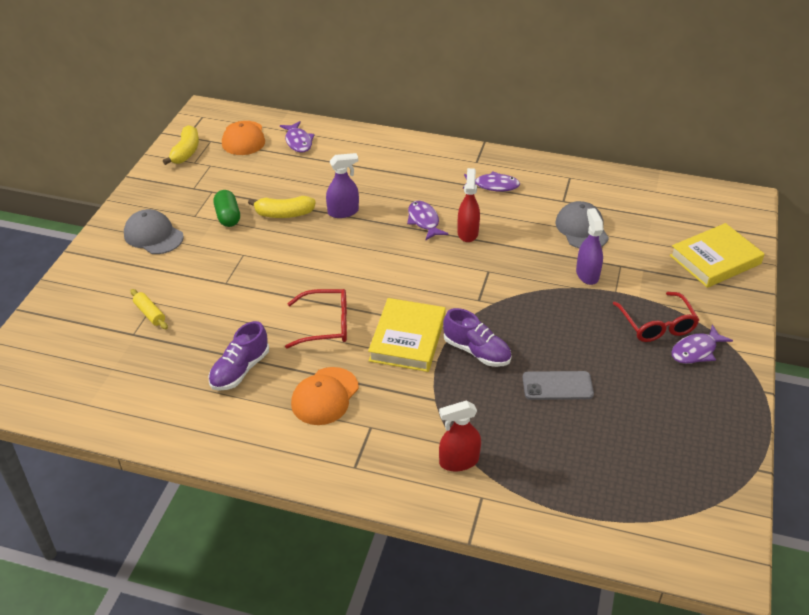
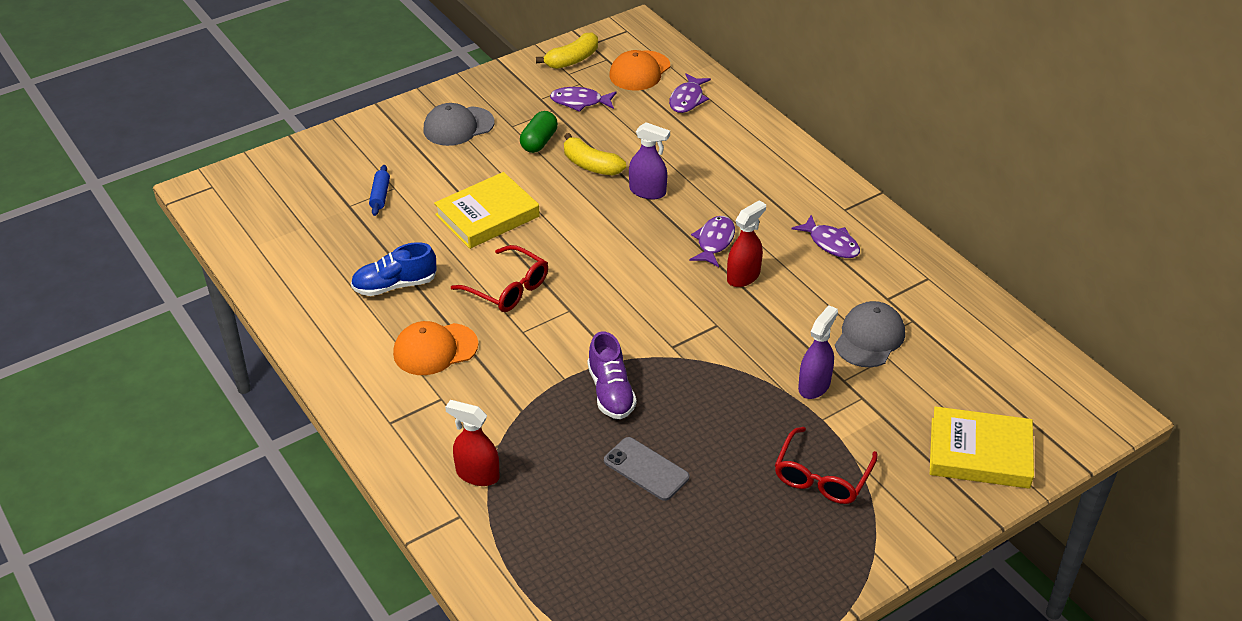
camera: 40 degrees right, 0 degrees up
(150, 313) = (380, 195): yellow rolling pin -> blue rolling pin
(153, 235) = (458, 126): grey cap -> grey cap turned 105 degrees counterclockwise
(240, 370) = (395, 285): purple shoe -> blue shoe
(407, 339) = (563, 343): yellow book -> yellow book (487, 216)
(696, 351) = (830, 526): purple fish -> purple fish (580, 102)

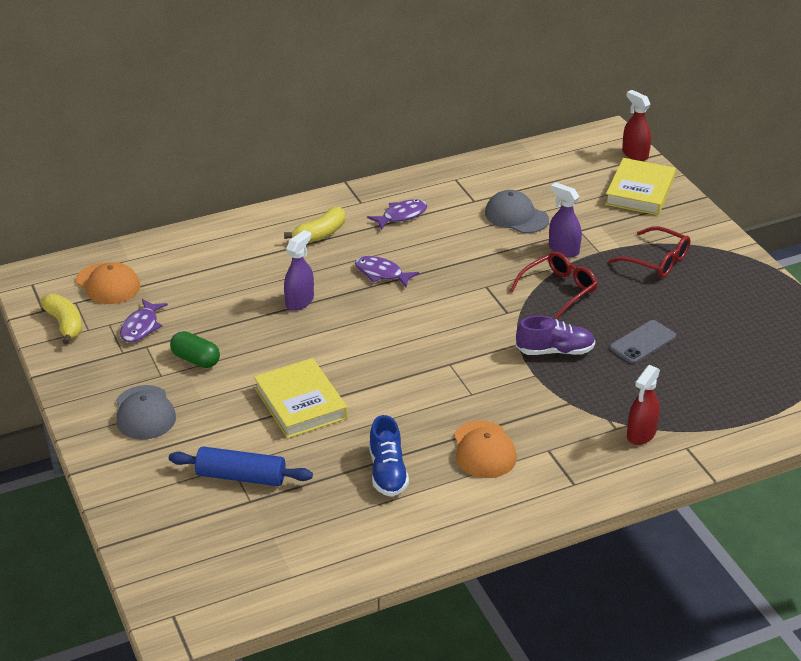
camera: 80 degrees left, 5 degrees down
(380, 195) = (241, 476): blue rolling pin -> blue rolling pin, size x1.77
(508, 288) = (411, 398): red glasses -> red glasses (559, 289)
(591, 165) = (247, 330): yellow banana -> yellow banana (320, 234)
(687, 99) = (169, 261): purple fish -> none
(743, 276) = (430, 264): red spray bottle -> red spray bottle (635, 154)

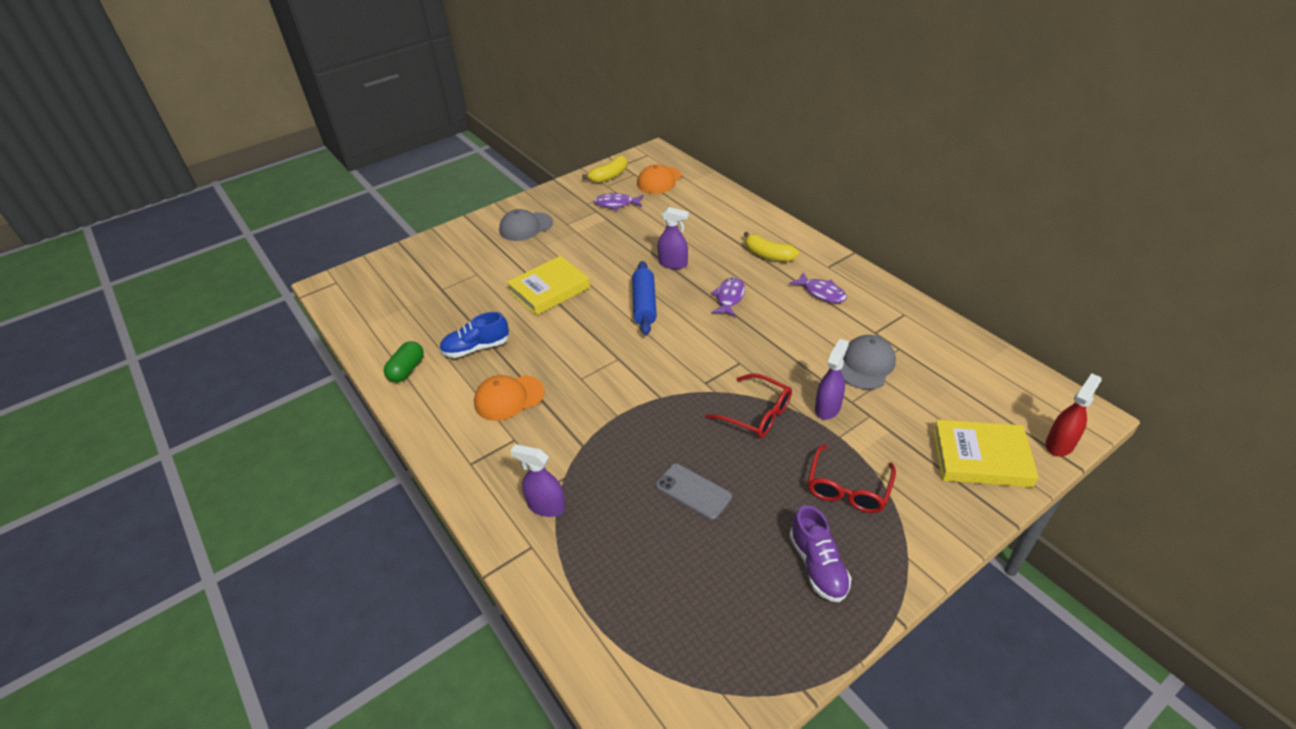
camera: 80 degrees right, 5 degrees up
(196, 359) = (587, 233): green capsule -> green capsule (407, 370)
(241, 476) = (466, 280): blue rolling pin -> blue rolling pin (644, 304)
(555, 351) = (657, 424): purple shoe -> purple shoe (818, 565)
(641, 434) = (546, 506): red spray bottle -> purple spray bottle

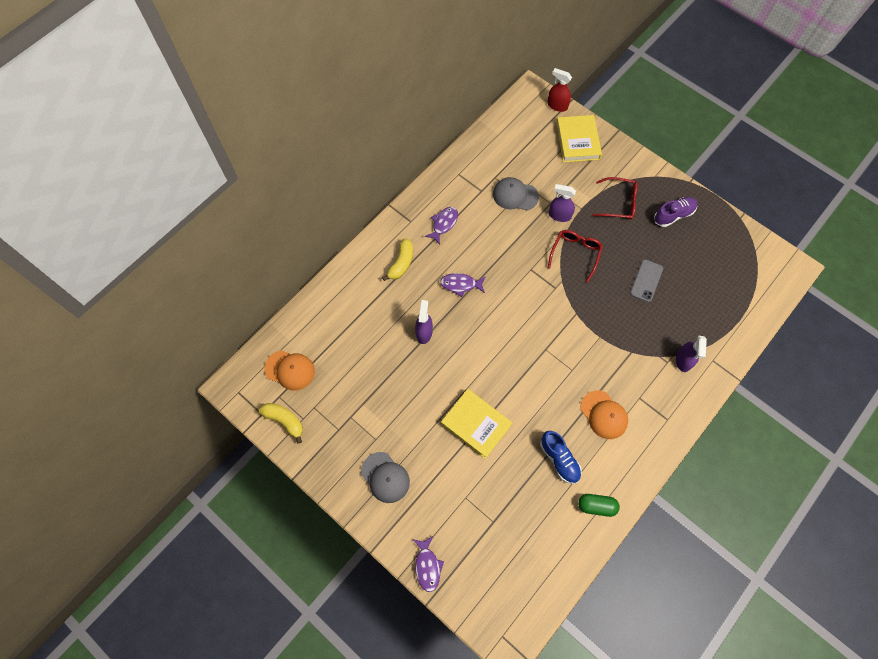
camera: 105 degrees left, 25 degrees up
(616, 204) = (336, 401): purple fish -> purple fish (427, 566)
(644, 304) = (481, 344): blue rolling pin -> none

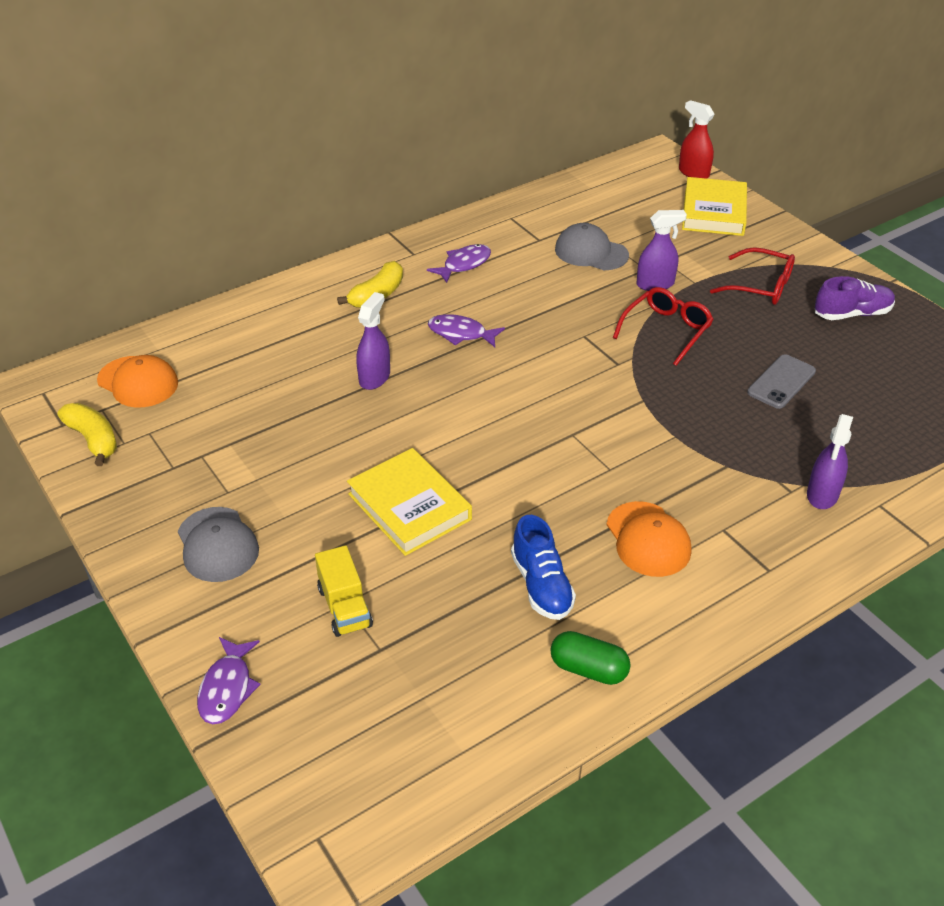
camera: 15 degrees right, 25 degrees down
(466, 500) = (344, 607): none -> yellow truck
(559, 215) = (655, 284): purple spray bottle -> purple spray bottle turned 135 degrees clockwise

